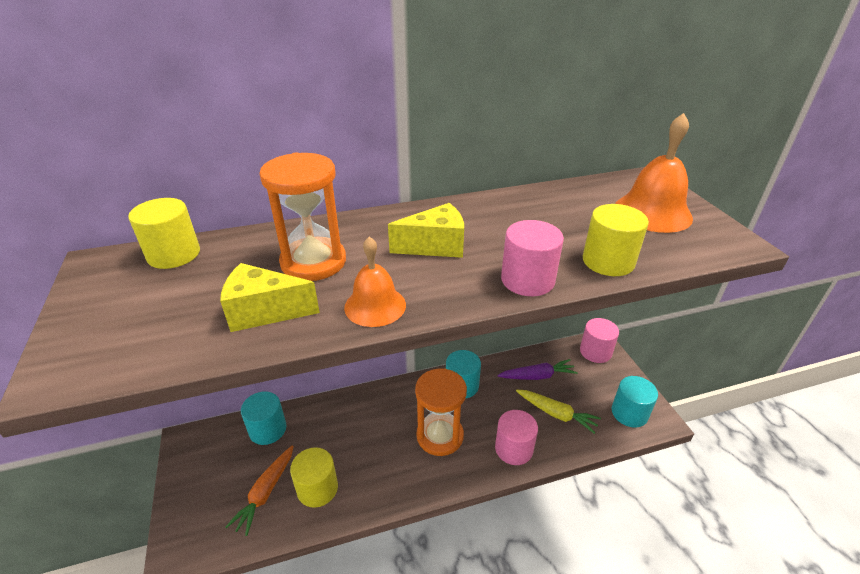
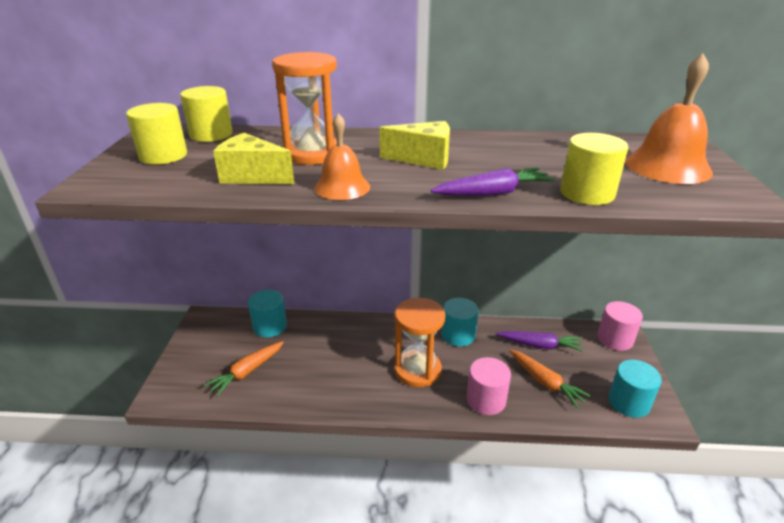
camera: 20 degrees right, 5 degrees down
(317, 488) = (290, 381): yellow cylinder -> yellow cylinder (163, 156)
(527, 280) = (493, 193): pink cylinder -> purple carrot
(556, 414) = (545, 382): yellow carrot -> orange carrot

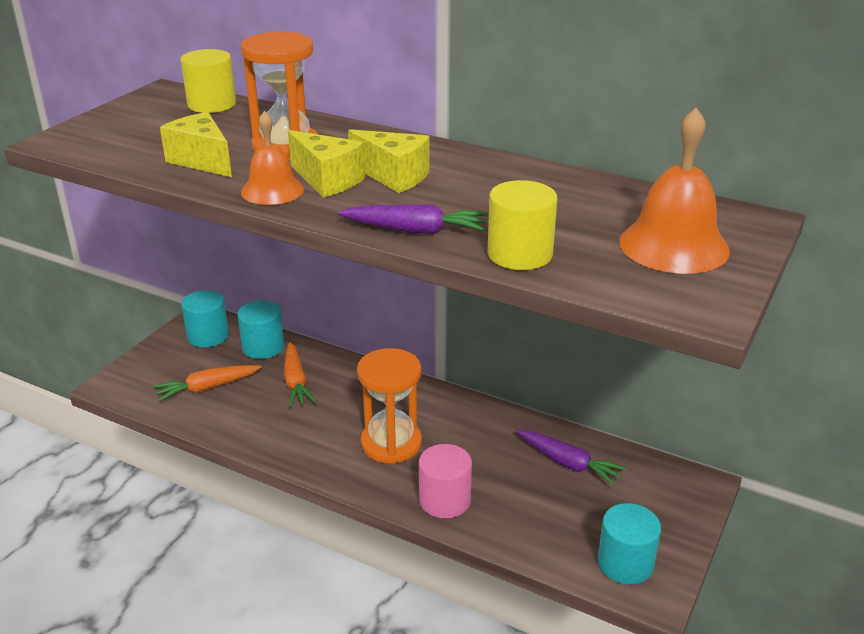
camera: 25 degrees right, 0 degrees up
(163, 156) = (145, 121): yellow cylinder -> none
(377, 171) = (327, 180): none -> yellow cheese
(458, 335) = (472, 420): turquoise cylinder -> turquoise cylinder (208, 336)
(545, 382) = (535, 506): orange carrot -> orange carrot (296, 382)
(615, 339) = (682, 488): pink cylinder -> none

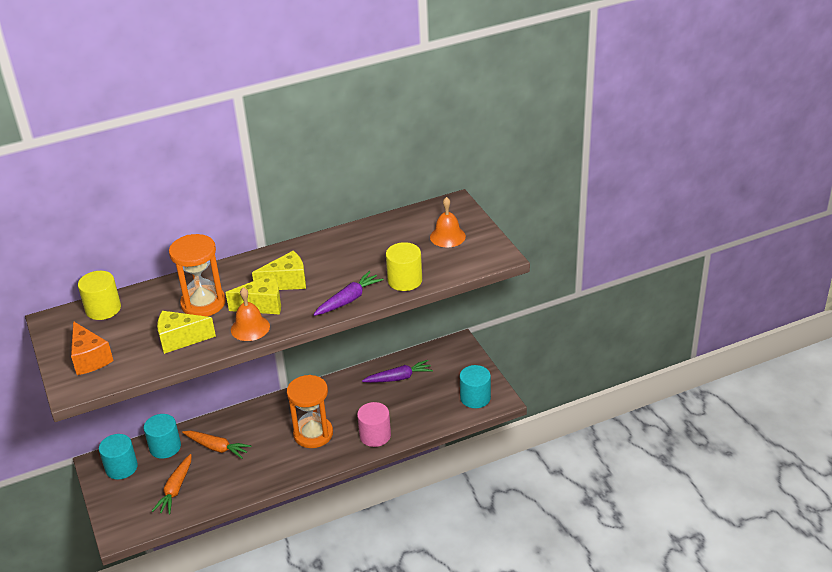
camera: 50 degrees left, 5 degrees up
(116, 130) = (90, 359): none -> orange cheese
(674, 245) = (447, 236): orange bell -> orange bell, size x0.64

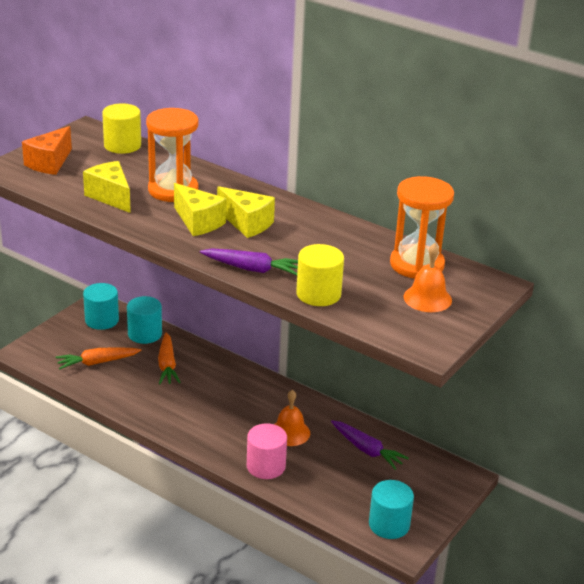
camera: 55 degrees right, 5 degrees down
(250, 328) = (158, 227): orange bell -> orange bell (289, 432)
(313, 434) = (233, 420): orange hourglass -> orange hourglass (417, 264)

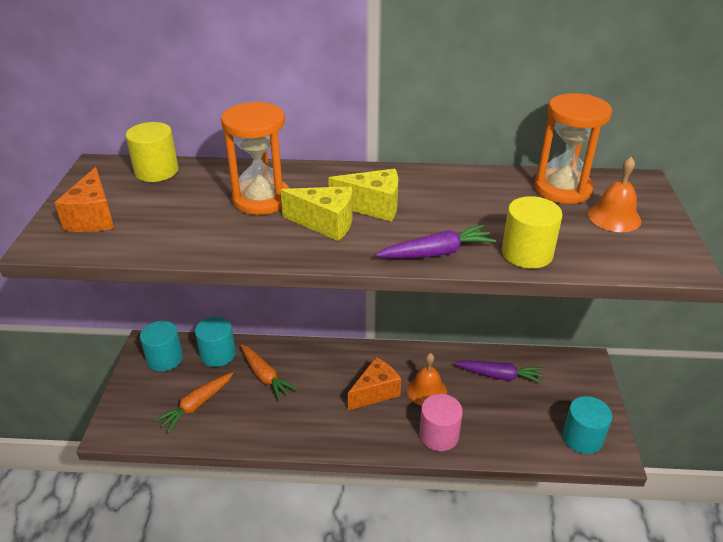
camera: 30 degrees left, 5 degrees up
(110, 197) = (203, 230): yellow cheese -> none
(245, 414) = (375, 392): none -> orange cheese

